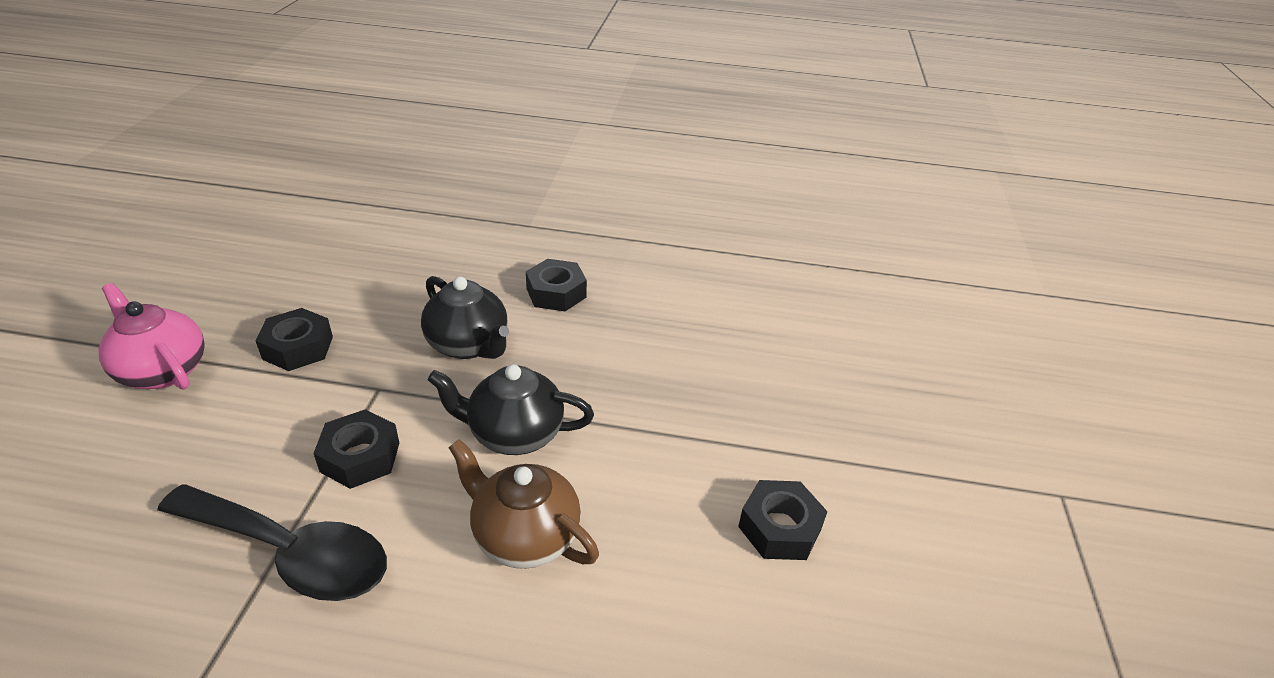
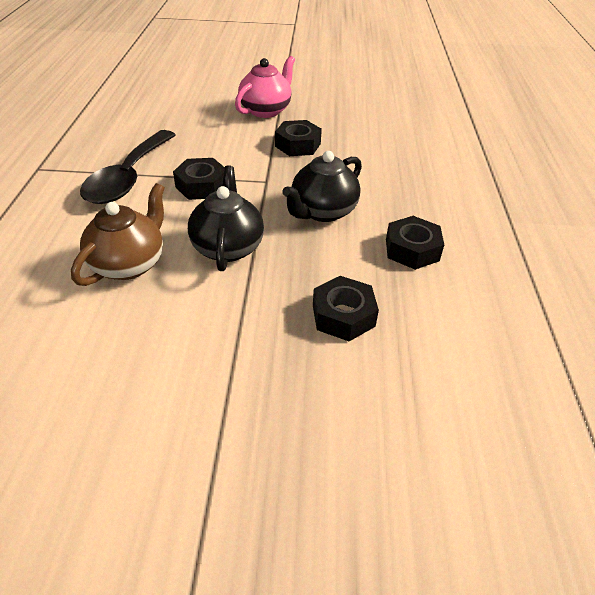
camera: 85 degrees right, 5 degrees up
(779, 528) = (118, 427): black nut -> black nut (343, 315)

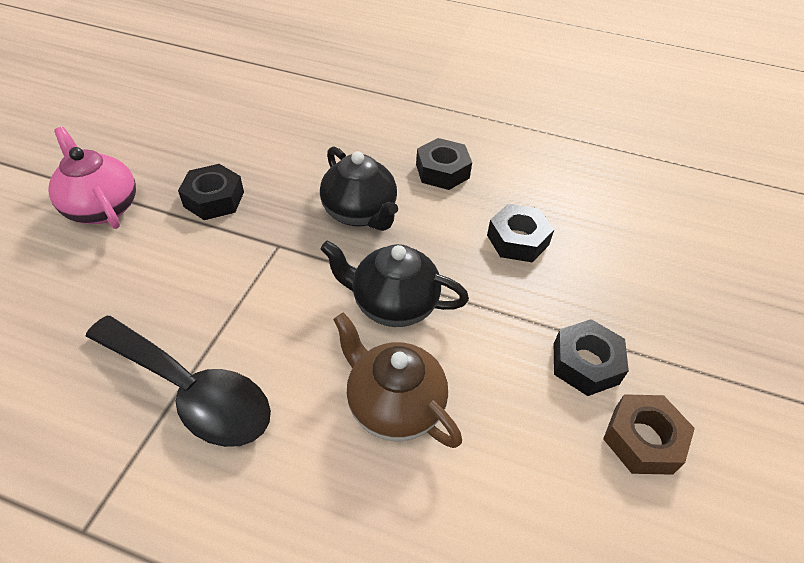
camera: 75 degrees left, 5 degrees up
(110, 435) = (643, 439): none -> brown nut
(201, 186) = (257, 308): black nut -> black nut (585, 363)

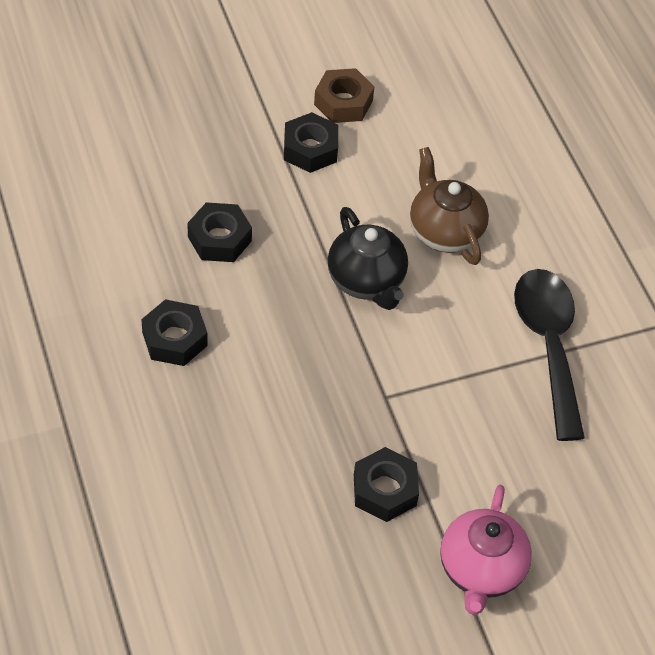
camera: 130 degrees left, 5 degrees up
(360, 213) = (292, 365): black teapot -> none
(394, 405) = (444, 231): brown teapot -> brown teapot turned 150 degrees clockwise

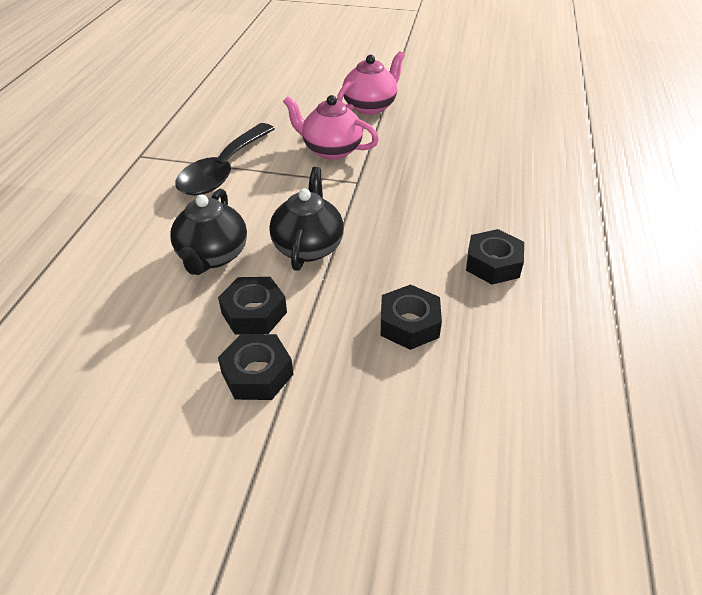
camera: 145 degrees left, 10 degrees down
(343, 102) = (175, 412): brown nut -> none
(384, 490) = (396, 146): black nut -> black nut (254, 312)
(444, 231) = (212, 256): brown teapot -> black teapot
(458, 440) = (331, 150): none -> pink teapot

